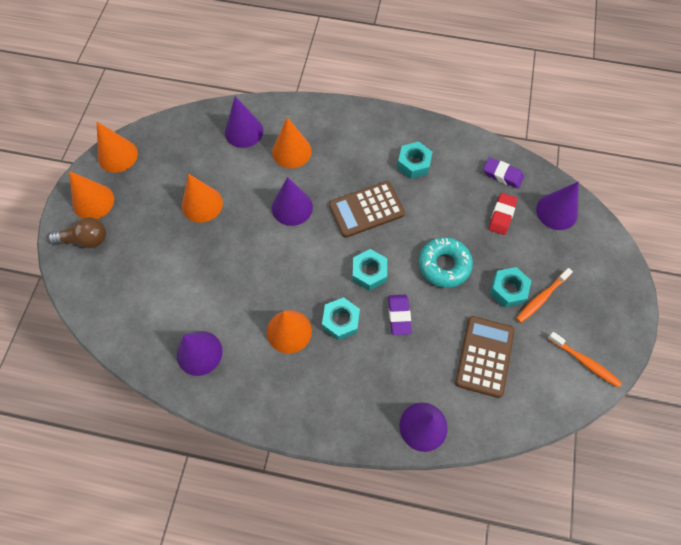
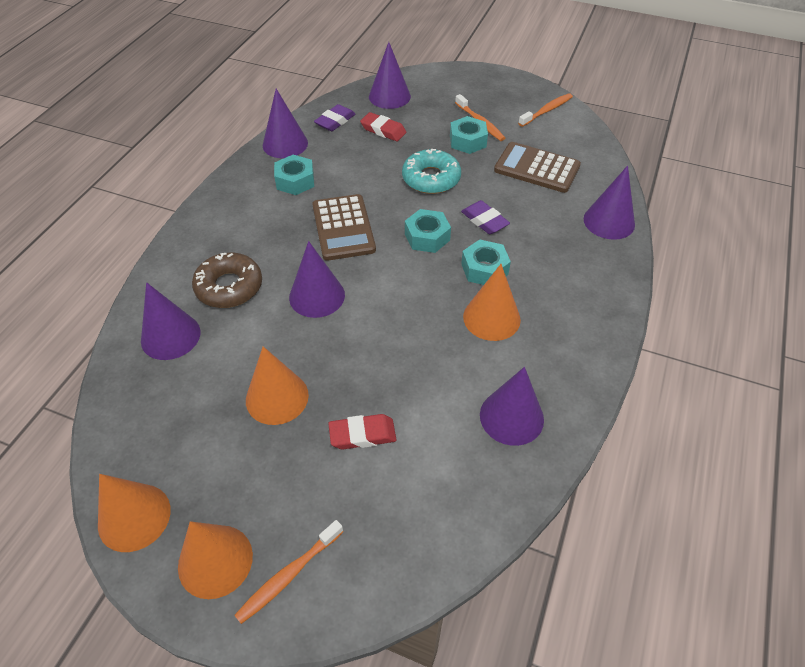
camera: 80 degrees left, 15 degrees down
(85, 240) = (289, 575): brown light bulb -> orange toothbrush
(178, 260) = (362, 434): none -> red eraser
(291, 151) = (229, 287): orange cone -> brown donut
(399, 315) = (484, 221): purple eraser -> purple eraser turned 45 degrees clockwise
(459, 145) = (285, 144): none -> purple cone

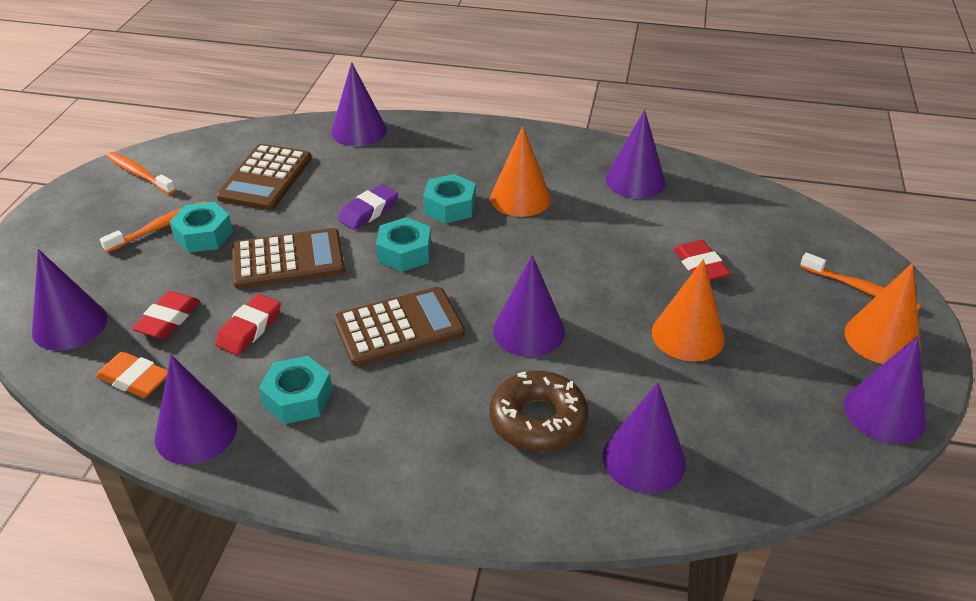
camera: 100 degrees left, 10 degrees down
(134, 517) = (884, 413): orange cone -> purple cone
(335, 121) = (134, 379): purple eraser -> orange eraser
(364, 162) = (249, 329): none -> red eraser
(431, 178) = (288, 260): turquoise donut -> brown calculator

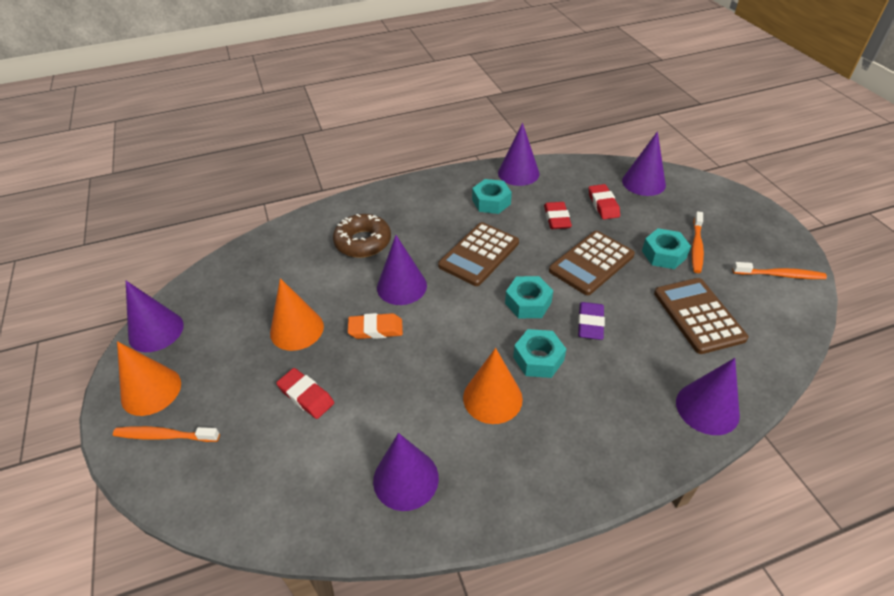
camera: 150 degrees right, 5 degrees up
(134, 379) = (575, 177): orange eraser -> orange eraser (376, 329)
(644, 459) = (297, 247): purple cone -> none

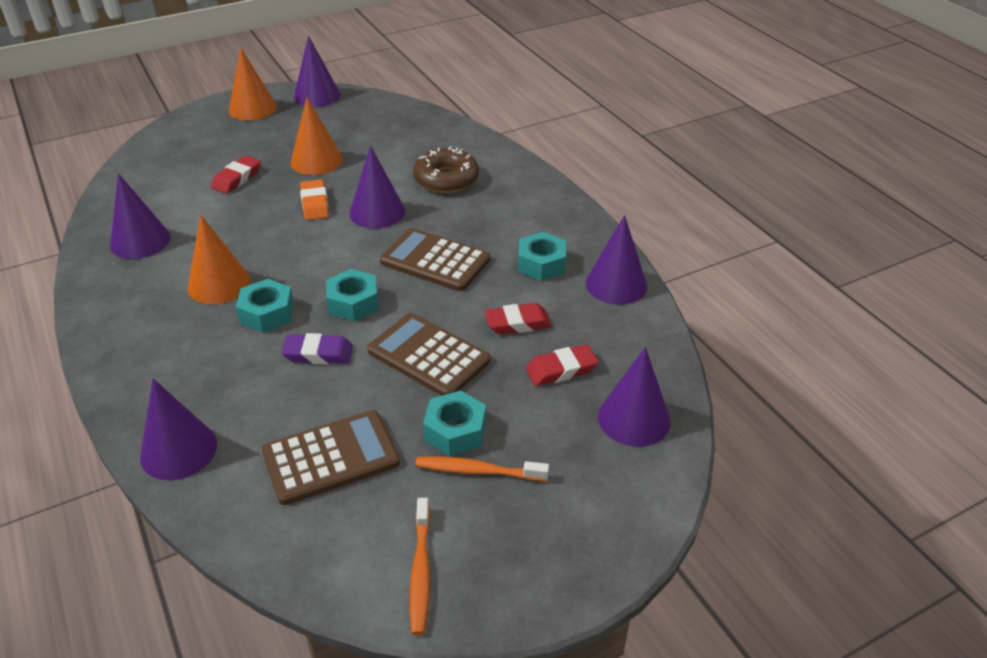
camera: 80 degrees right, 5 degrees down
(165, 436) = (207, 124): orange toothbrush -> none

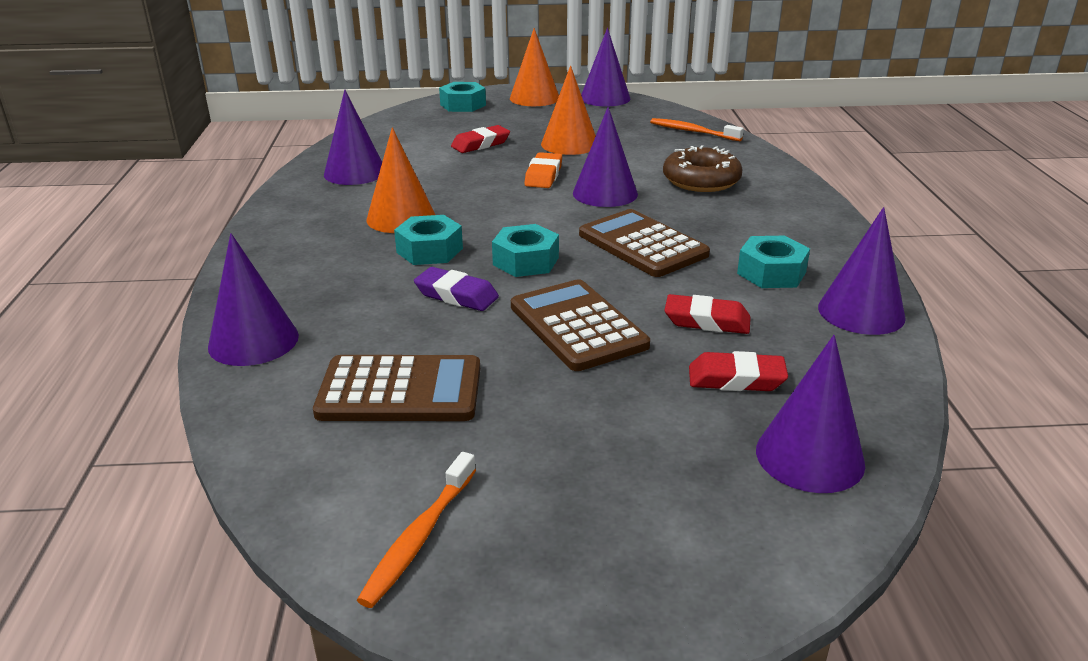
camera: 25 degrees right, 10 degrees down
(455, 431) = (561, 405): turquoise nut -> turquoise nut (463, 105)
(478, 471) = (563, 453): orange toothbrush -> orange toothbrush (693, 132)

